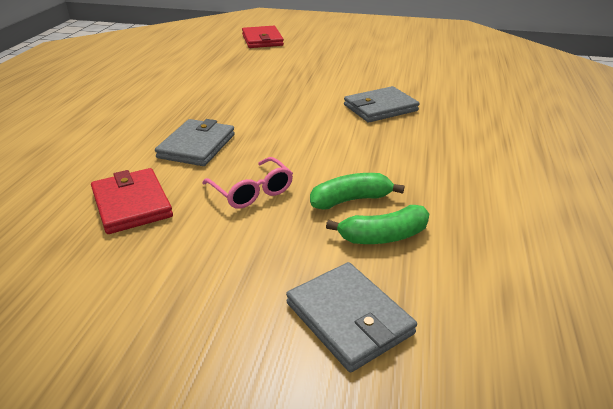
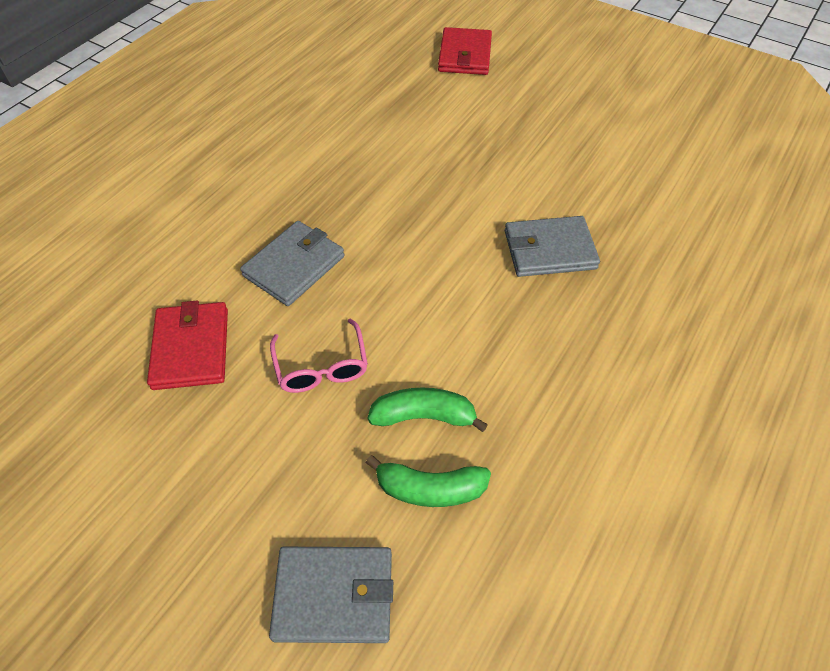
camera: 20 degrees right, 20 degrees up
(349, 318) = (334, 595): grey wallet -> grey wallet turned 75 degrees counterclockwise

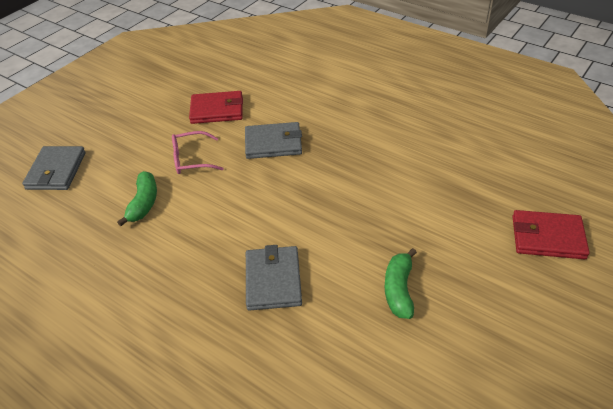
camera: 95 degrees right, 10 degrees down
(294, 266) = (273, 143): grey wallet -> grey wallet turned 45 degrees counterclockwise
(430, 489) = (96, 205): green banana -> green banana (399, 290)

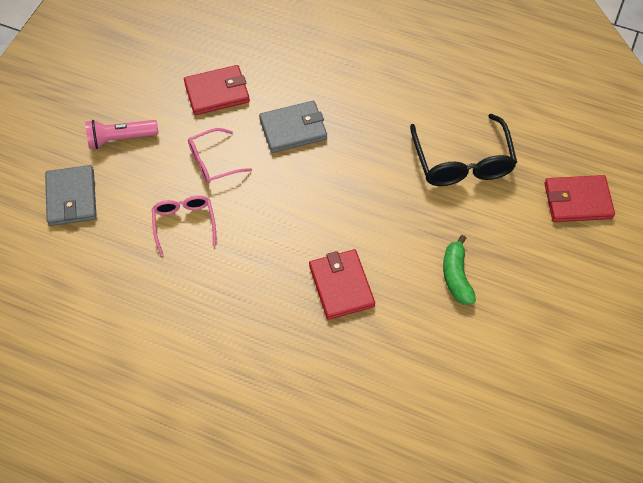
camera: 15 degrees left, 15 degrees up
(120, 133) = (120, 138): none -> pink flashlight
(143, 203) = (184, 223): green banana -> pink glasses
(273, 280) = (341, 286): grey wallet -> red wallet
(429, 188) = (462, 162): none -> black glasses

